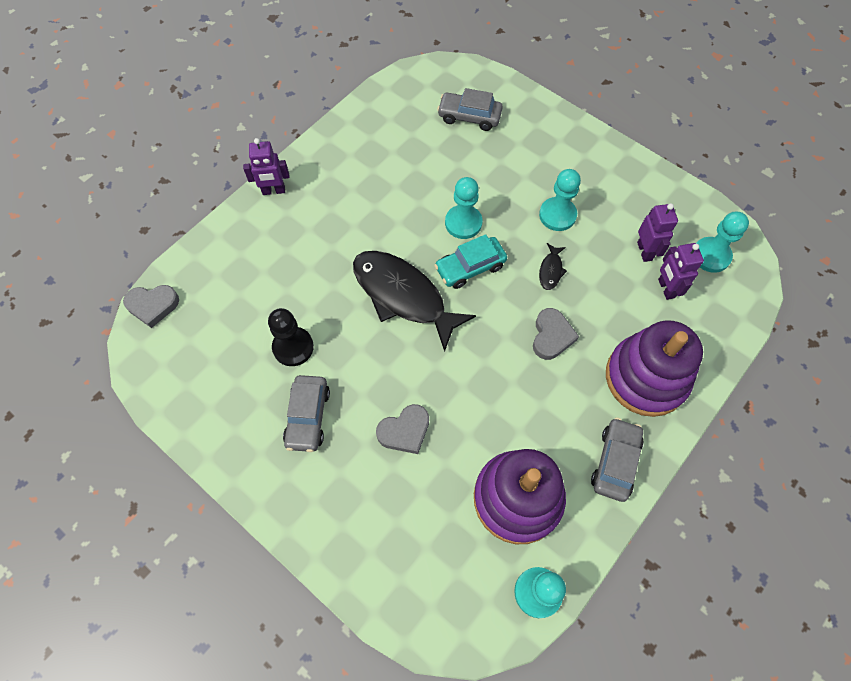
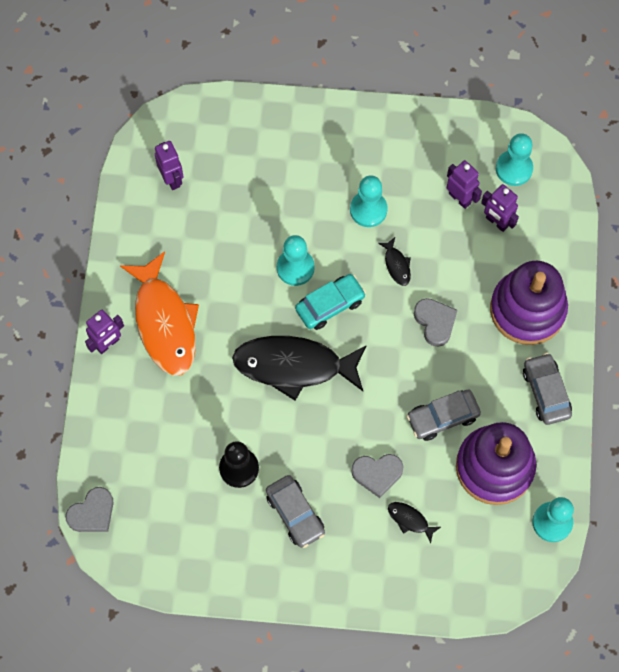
camera: 35 degrees left, 5 degrees up
(328, 201) = (164, 322): none -> orange fish
(403, 493) = (410, 520): none -> black fish
(405, 431) = (377, 474): grey heart -> grey heart turned 60 degrees clockwise
(417, 108) = (172, 179): none -> purple robot
(469, 117) = (225, 158): grey car -> grey car (442, 417)
(470, 267) = (330, 305): turquoise car -> turquoise car turned 150 degrees counterclockwise

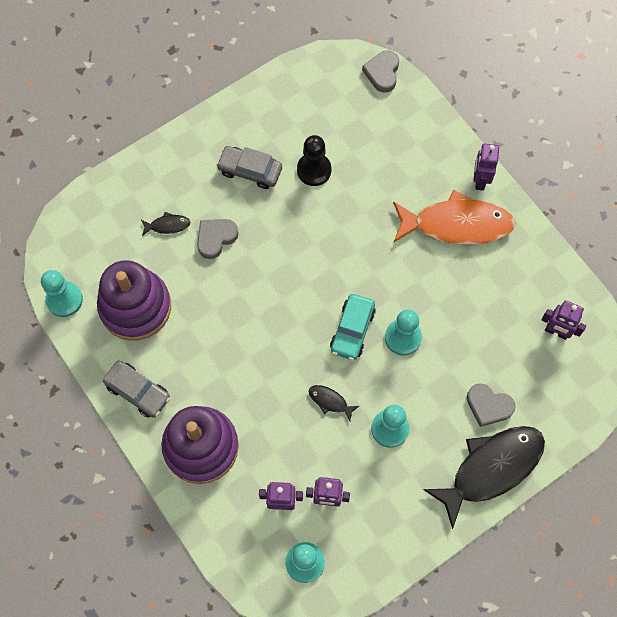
camera: 140 degrees right, 0 degrees up
(164, 322) = (456, 224): orange fish -> orange fish turned 150 degrees clockwise
(294, 366) = (338, 266): black fish -> black fish (491, 469)
(435, 322) = (264, 379): grey heart -> grey heart (488, 406)
(442, 417) = (201, 313): grey car -> none

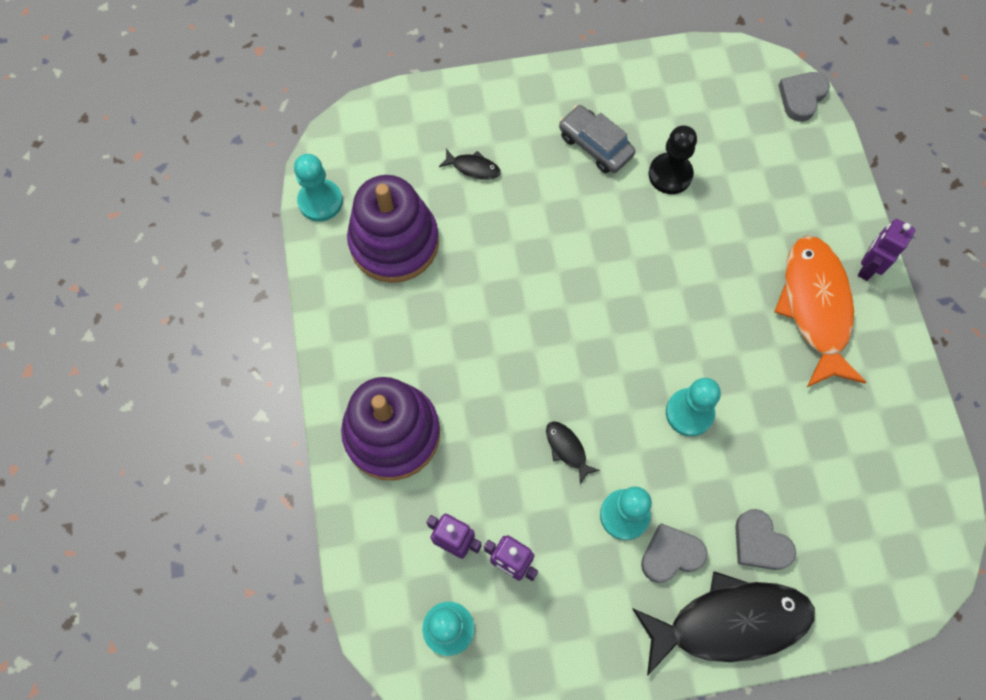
camera: 25 degrees right, 0 degrees up
(138, 391) = (351, 338): grey car -> none
(216, 238) = (521, 204): grey heart -> grey heart (671, 554)
(352, 330) = (632, 377): turquoise car -> none
(456, 224) = (815, 307): orange fish -> orange fish turned 120 degrees counterclockwise
(556, 331) = (887, 490): purple robot -> none

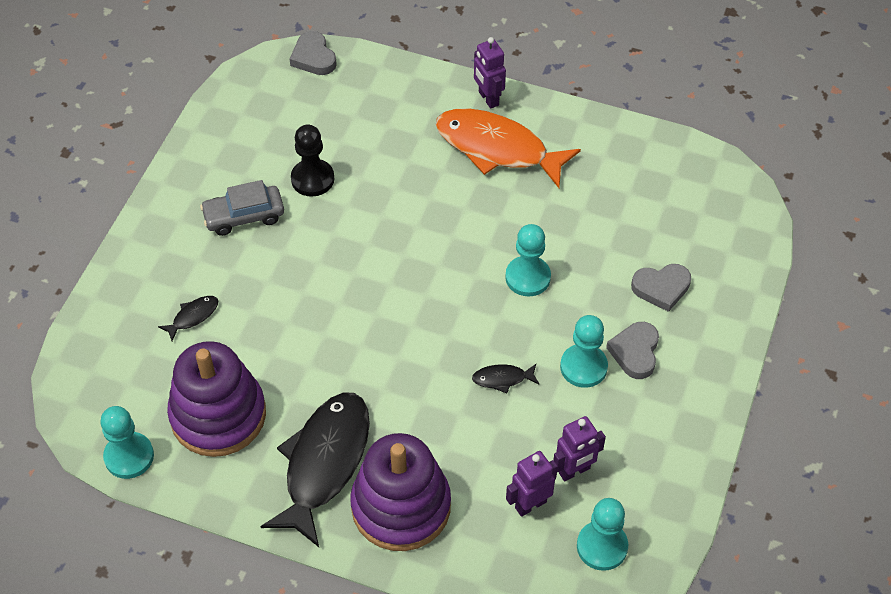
camera: 60 degrees left, 15 degrees down
(729, 622) = (710, 342): black fish -> black fish (324, 463)

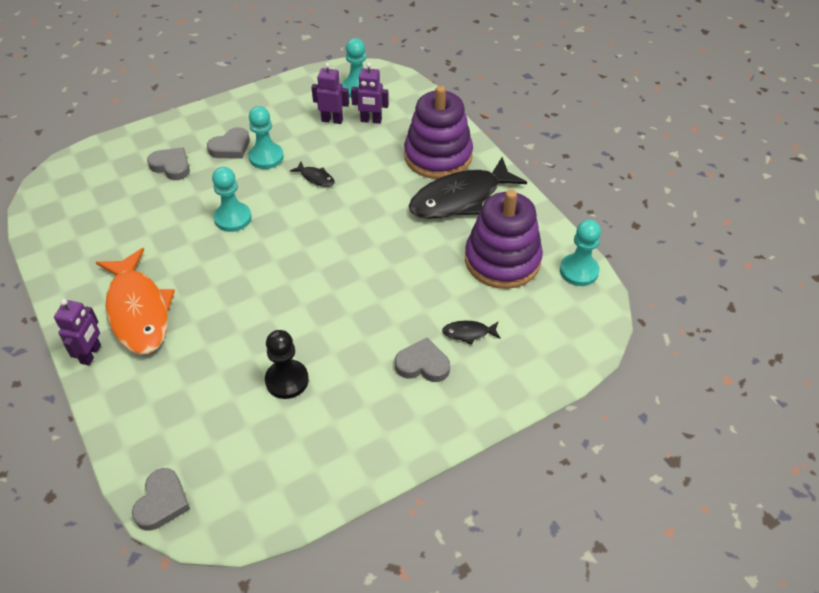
camera: 140 degrees left, 5 degrees down
(211, 263) = (422, 364): none -> grey heart
(244, 216) = (366, 385): grey car -> none

